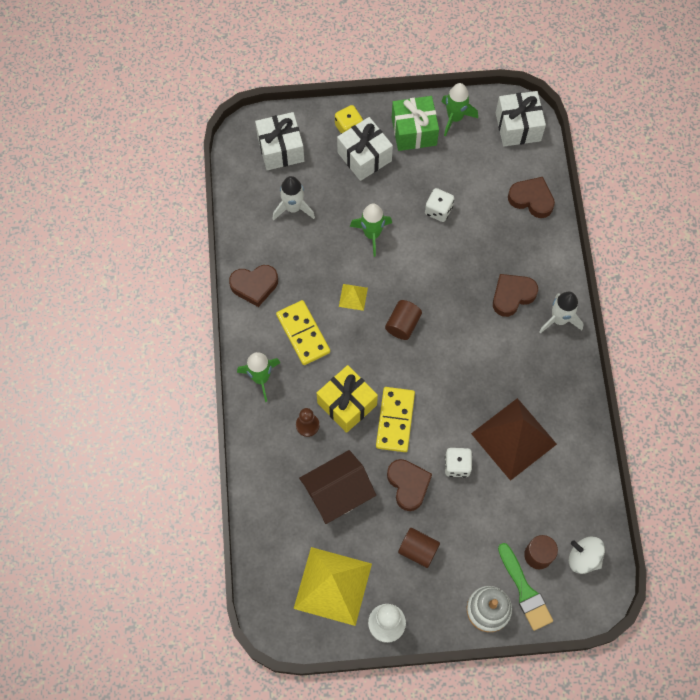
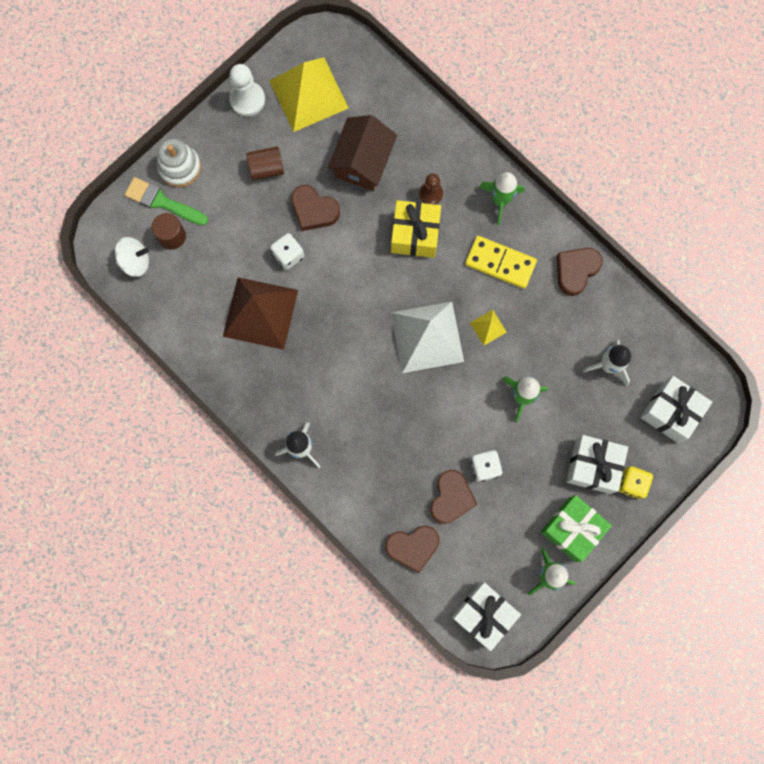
camera: 140 degrees right, 10 degrees up
(395, 420) = (366, 252): yellow domino -> none
(403, 324) = (427, 337): brown cylinder -> white pyramid
(512, 296) = (357, 437): brown heart -> brown heart (451, 498)

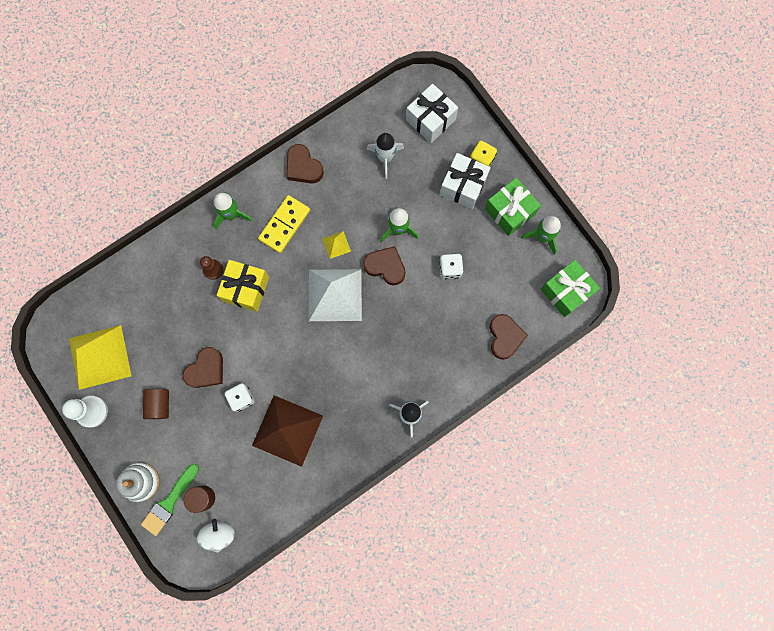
camera: 80 degrees left, 0 degrees up
(362, 162) = (172, 321): brown house -> none
(451, 498) = (470, 299): brown heart -> brown heart (385, 266)
(483, 615) = (566, 291): white gift -> green gift

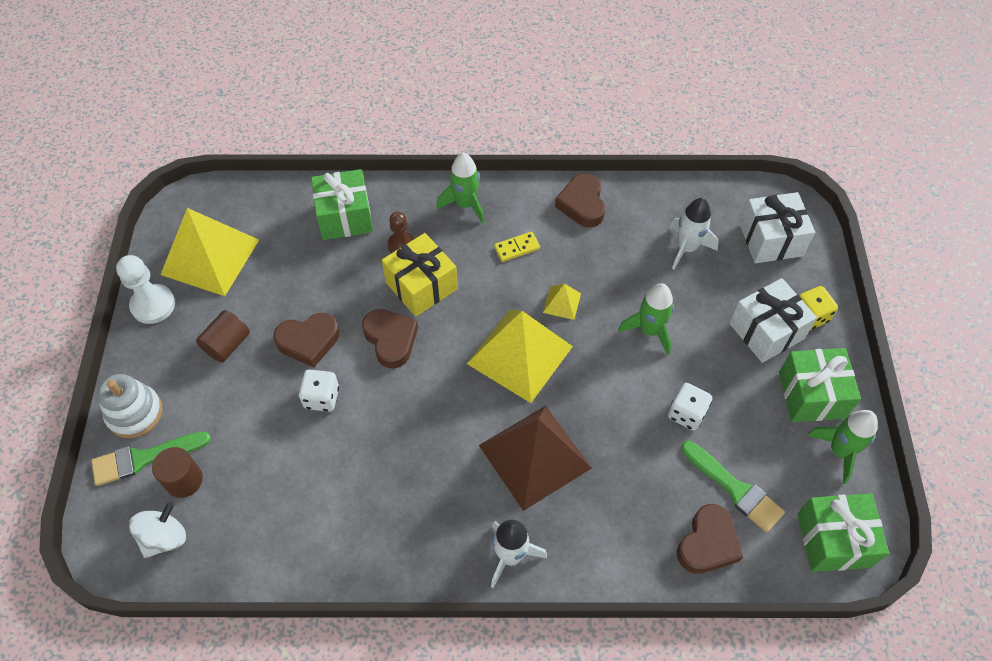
camera: 35 degrees right, 20 degrees down
(162, 273) = (345, 217): none -> green gift
(284, 225) = (517, 248): yellow domino -> yellow domino, size x0.56
(287, 430) = (344, 470): brown pyramid -> brown pyramid (534, 456)
(335, 295) = (519, 354): white pyramid -> yellow pyramid
(385, 266) = (605, 361): brown heart -> brown heart (391, 340)
(500, 296) = (734, 488): none -> green brush

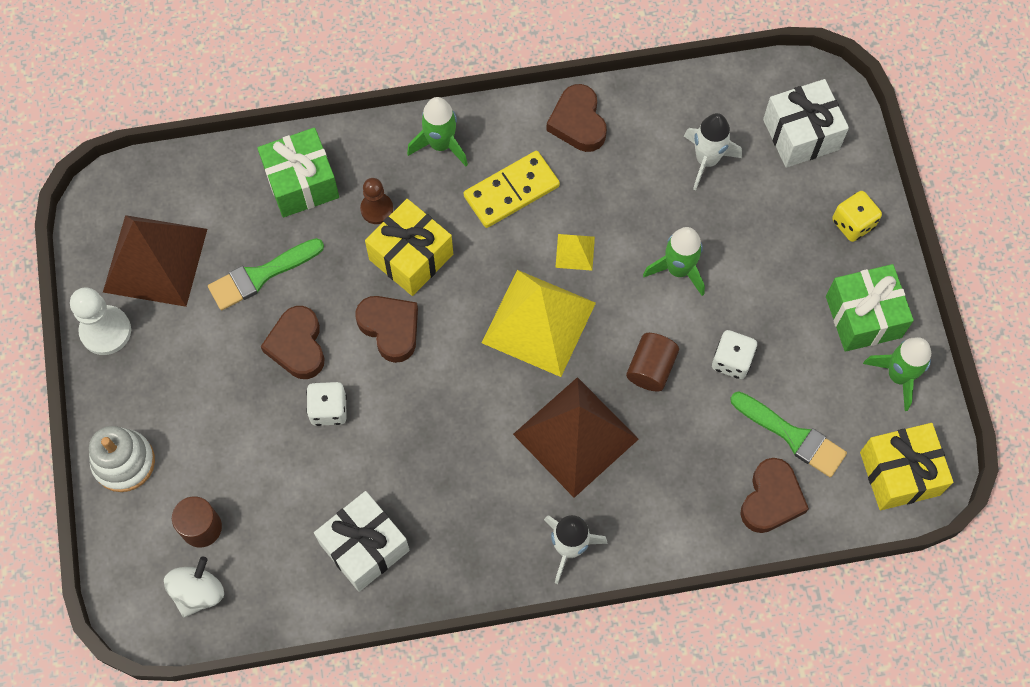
camera: 10 degrees left, 10 degrees up
(144, 458) = (150, 510): green brush -> green brush (261, 275)
(210, 257) = (155, 260): yellow pyramid -> brown pyramid
(227, 344) = (205, 364): brown cylinder -> brown cylinder (651, 368)
(308, 341) = (297, 346): brown heart -> brown heart turned 105 degrees clockwise
(517, 248) = (511, 191): yellow domino -> yellow domino, size x1.79
(766, 331) = (807, 249): white gift -> white gift (364, 547)
(833, 540) = (899, 473): green gift -> yellow gift

